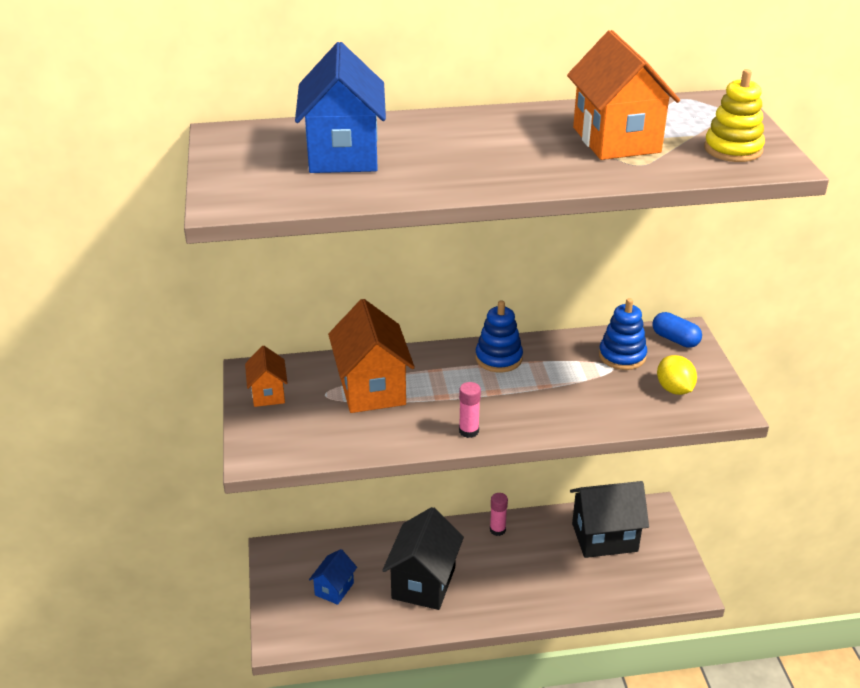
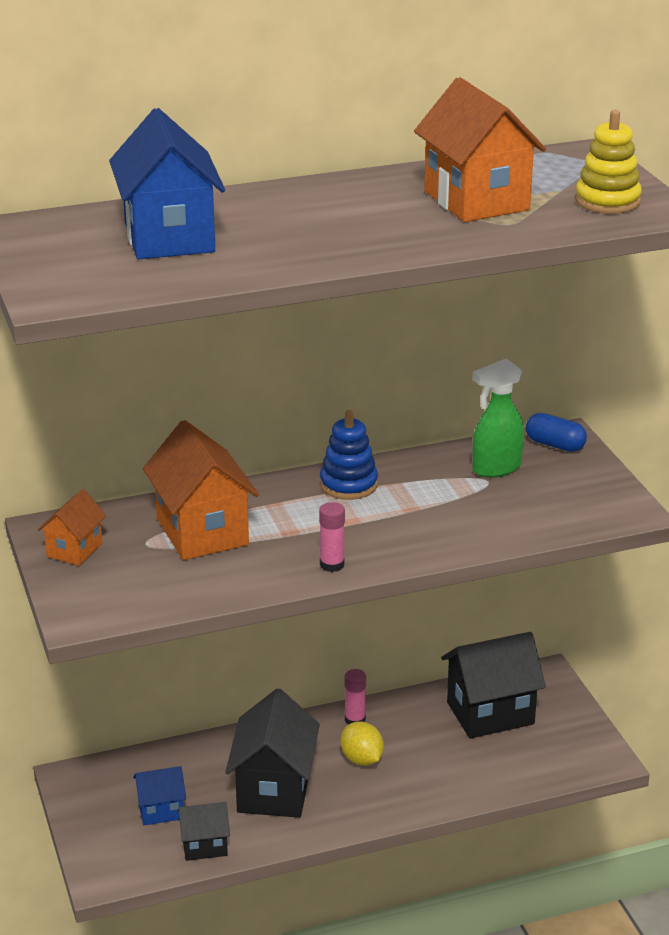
camera: 10 degrees left, 5 degrees down
(268, 394) = (74, 550): orange house -> orange house turned 45 degrees clockwise
(334, 589) = (161, 810): blue house -> blue house turned 60 degrees clockwise
(360, 624) = (204, 846): none -> black house
(622, 356) = (496, 468): blue stacking toy -> green spray bottle
(674, 389) = (564, 497): yellow lemon -> yellow lemon (361, 759)

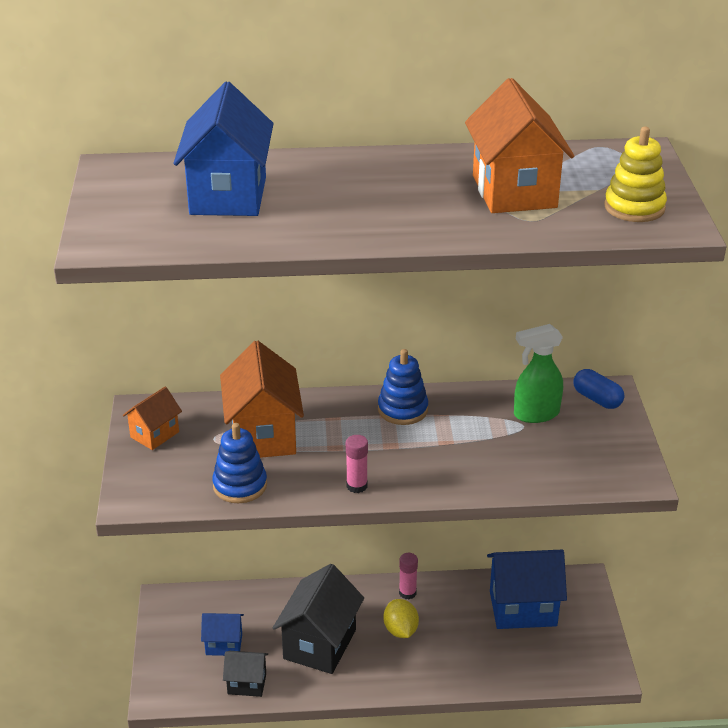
camera: 15 degrees right, 5 degrees up
(199, 584) = (240, 485): none -> blue stacking toy
(490, 713) = (523, 608): black house -> blue house

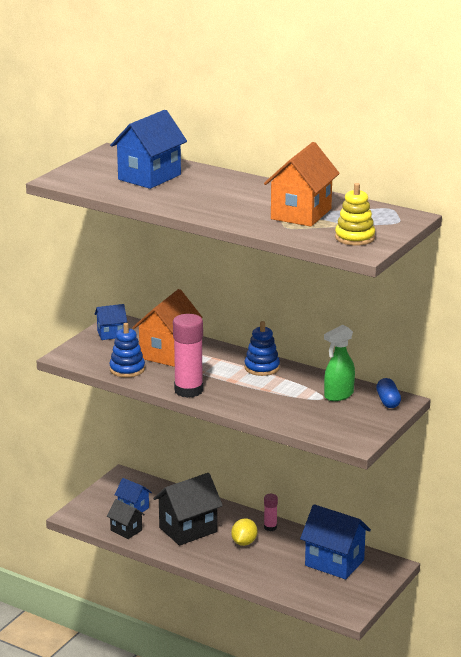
camera: 35 degrees right, 10 degrees down
(154, 434) = (111, 334): orange house -> blue house
(357, 486) = (188, 390): pink glue stick -> pink glue stick, size x2.02
(535, 414) = (338, 395): green spray bottle -> green spray bottle turned 60 degrees counterclockwise

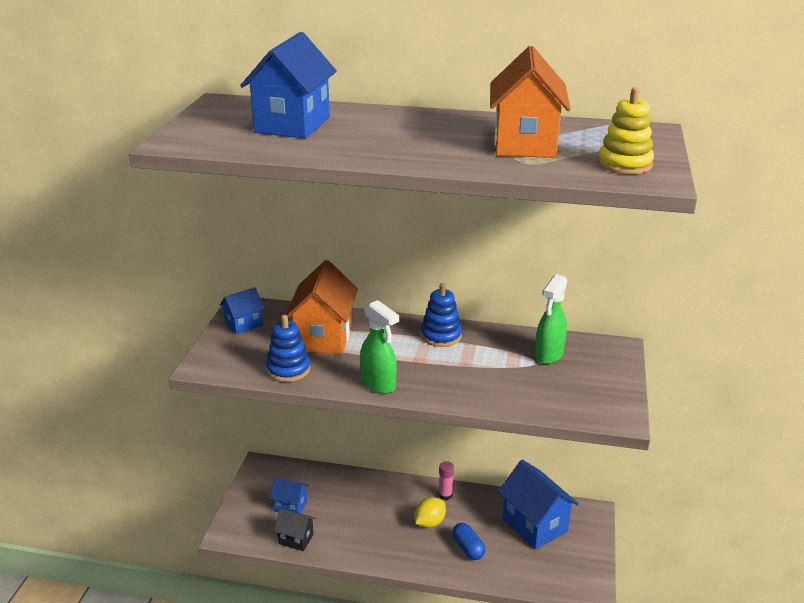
camera: 20 degrees left, 5 degrees up
(188, 390) = (379, 384): pink glue stick -> green spray bottle
(188, 530) = (362, 520): black house -> none
(244, 542) = (429, 522): yellow lemon -> yellow lemon turned 45 degrees clockwise
(334, 563) = (534, 525): blue house -> blue house turned 45 degrees clockwise
(388, 401) = (605, 351): blue capsule -> blue capsule (468, 548)

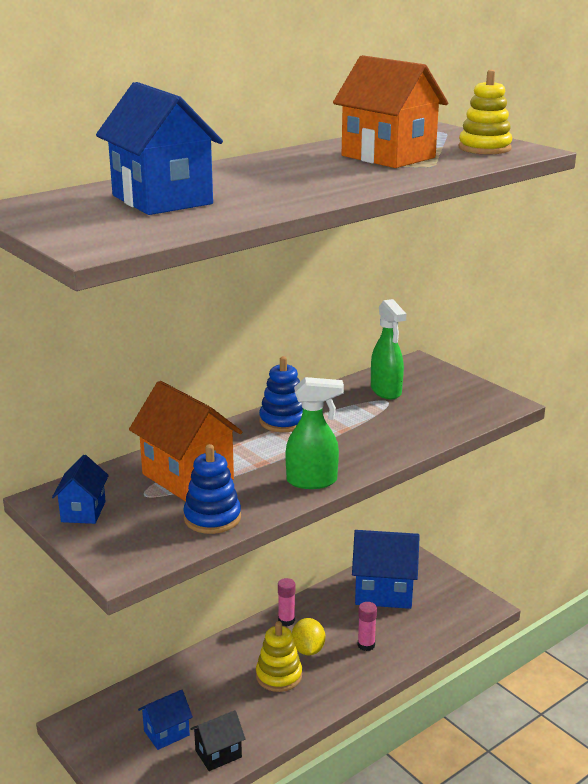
camera: 50 degrees left, 5 degrees down
(390, 524) = (279, 676): none -> yellow stacking toy
(468, 548) = (366, 645): blue capsule -> pink glue stick

